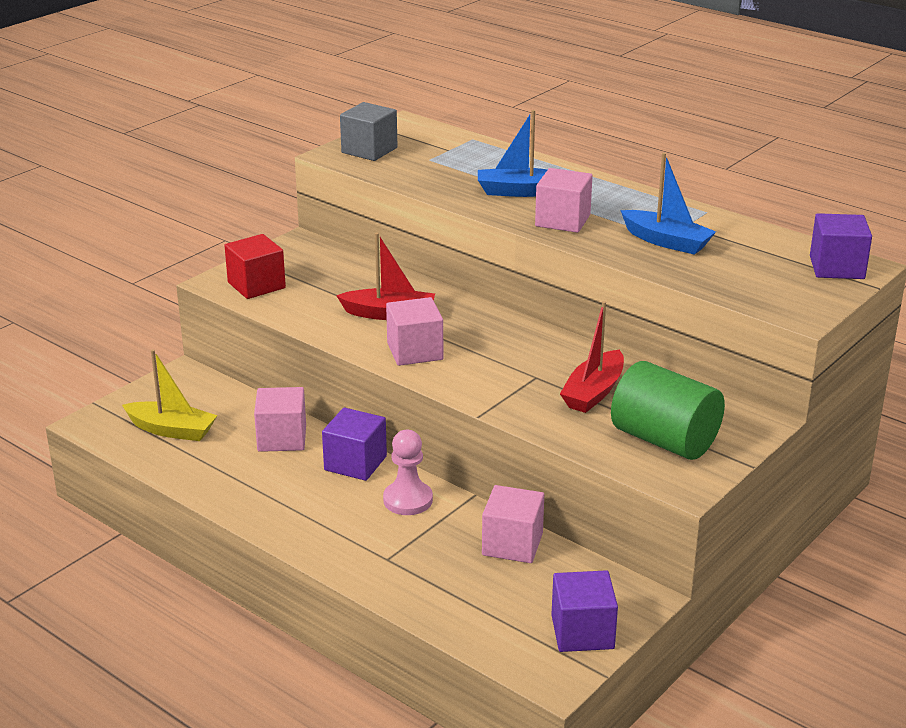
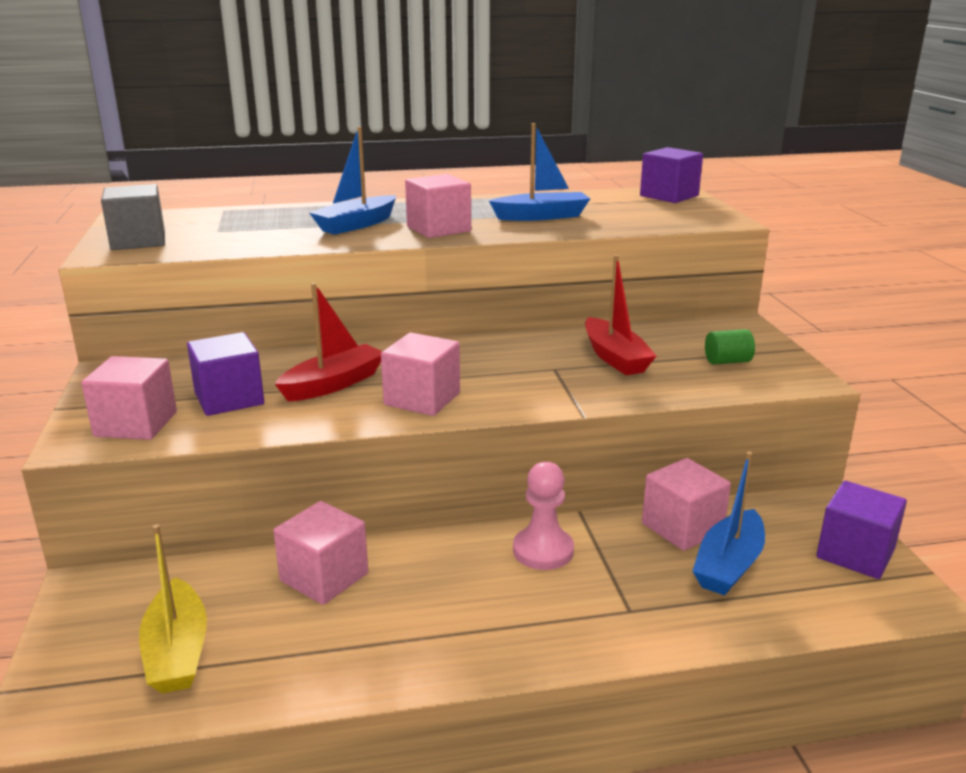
camera: 50 degrees left, 5 degrees down
(171, 430) = (177, 651): yellow boat -> yellow boat turned 105 degrees clockwise
(256, 285) = (136, 424): red cube -> pink cube
(355, 463) = (438, 552): purple cube -> purple cube (229, 399)
(490, 580) = (729, 565): none -> blue boat
(664, 440) = (727, 361): green cylinder -> green cylinder, size x0.44

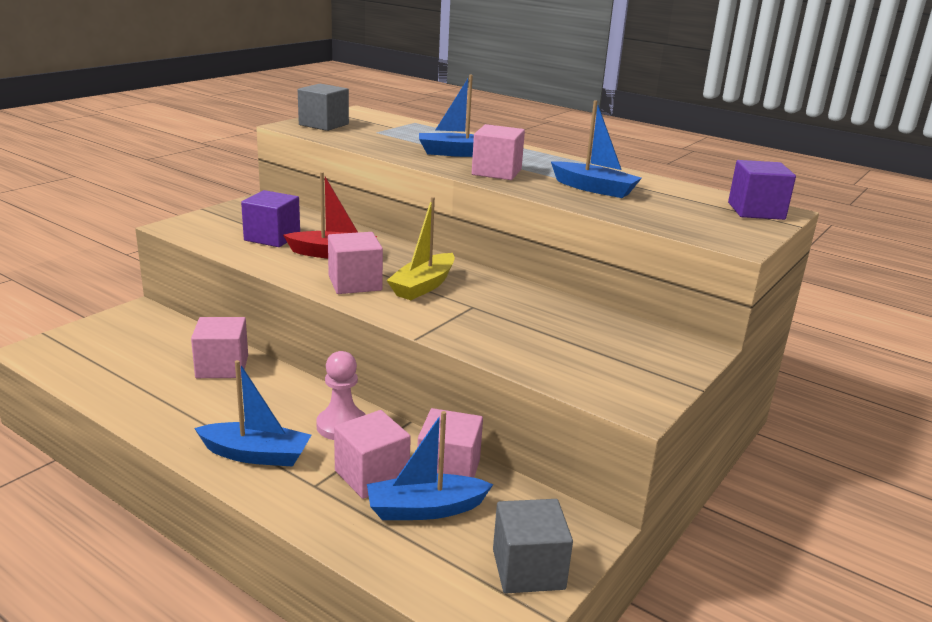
camera: 45 degrees right, 0 degrees up
(136, 424) = (211, 230): pink cube -> pink cube (371, 475)
(177, 651) = (113, 358): yellow boat -> yellow boat (423, 286)
(535, 625) = (256, 455): none -> blue boat
(615, 357) = (530, 320): red boat -> none
(727, 361) = (607, 364): green cylinder -> none
(855, 553) = (528, 569): purple cube -> grey cube

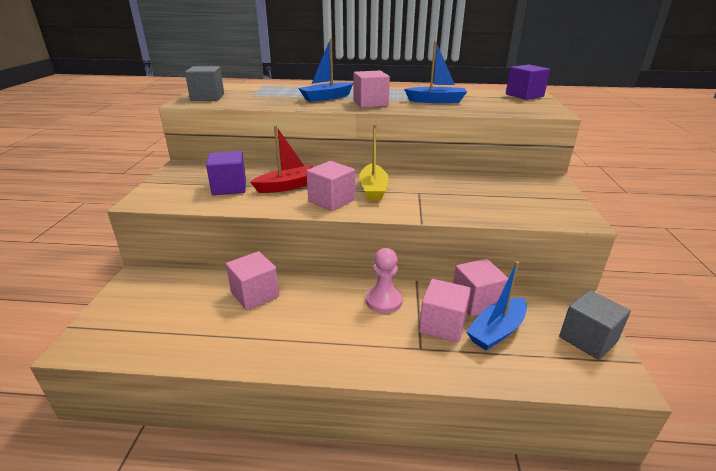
camera: 30 degrees left, 5 degrees up
(256, 455) = (358, 346): blue boat -> none

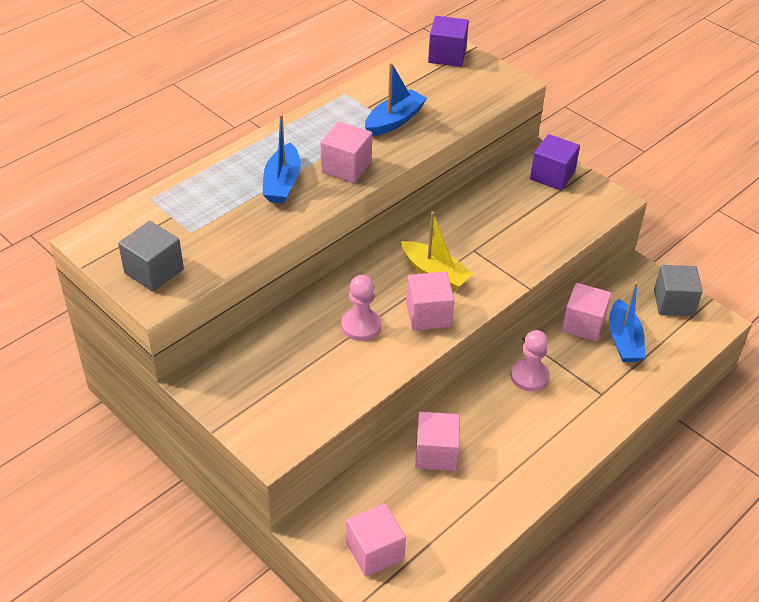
camera: 50 degrees left, 15 degrees up
(229, 187) = (313, 369): purple cube -> purple cube (552, 176)
(288, 186) = (361, 325): red boat -> pink pawn
(442, 325) = (590, 363): pink cube -> pink cube (375, 551)

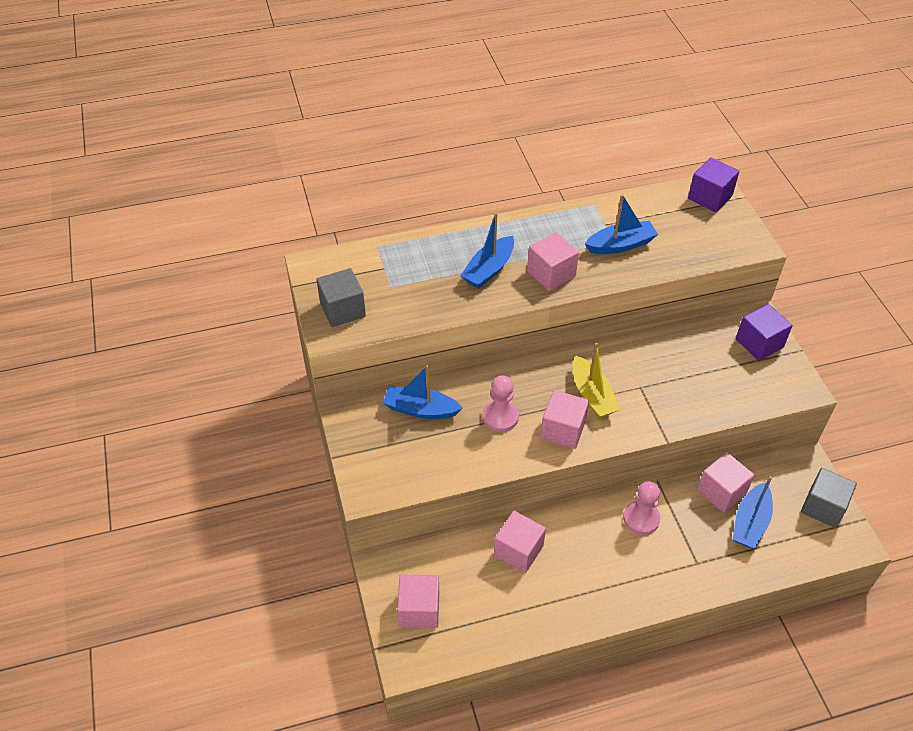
camera: 30 degrees right, 5 degrees up
(276, 349) = (421, 409): none -> blue boat

